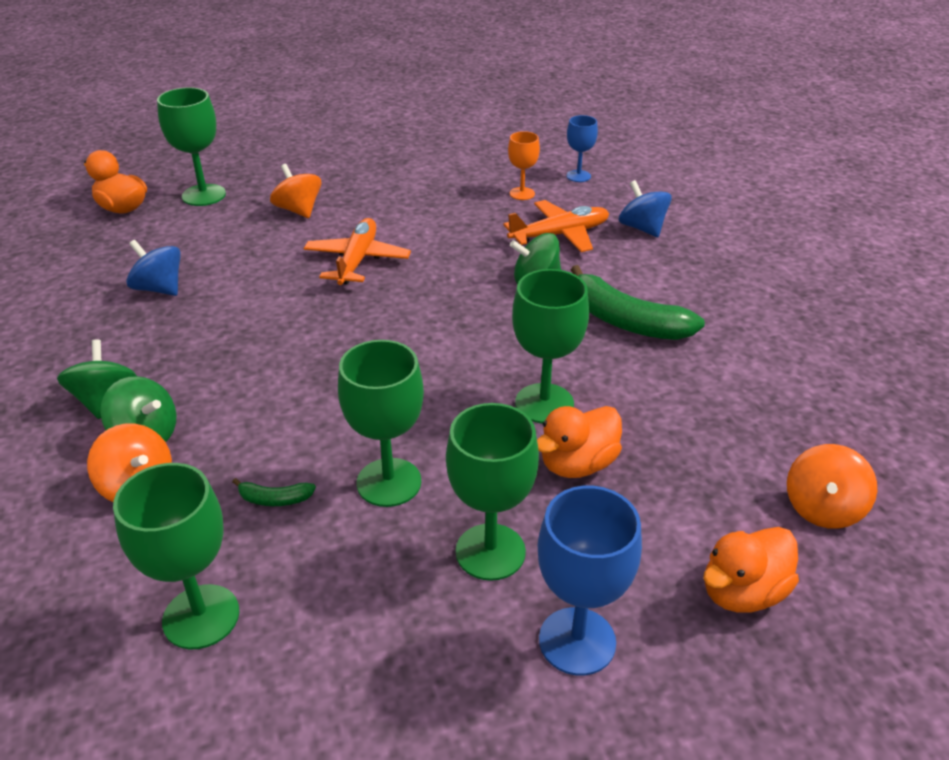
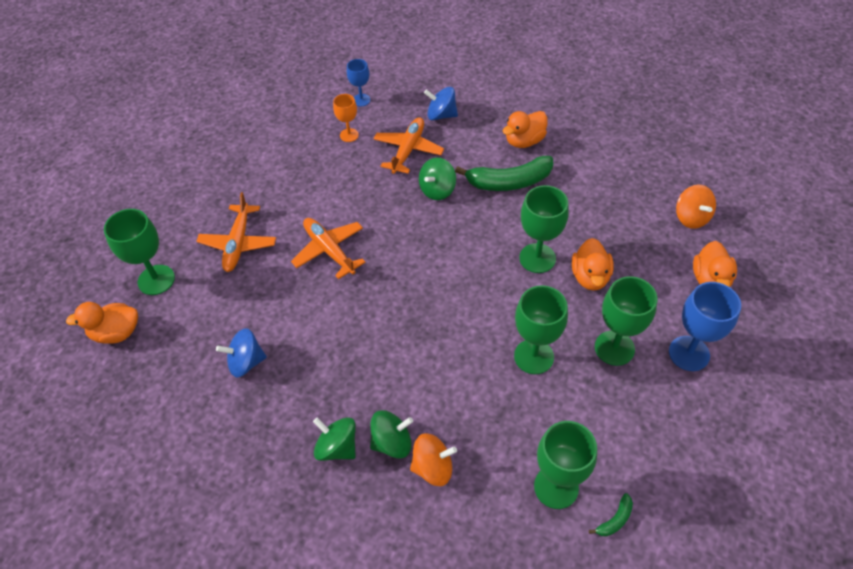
camera: 45 degrees left, 15 degrees up
(274, 499) = (501, 411): green banana -> green banana (615, 520)
(298, 210) = (238, 243): orange spinning top -> orange plane
(704, 299) = (524, 141): none -> orange duck

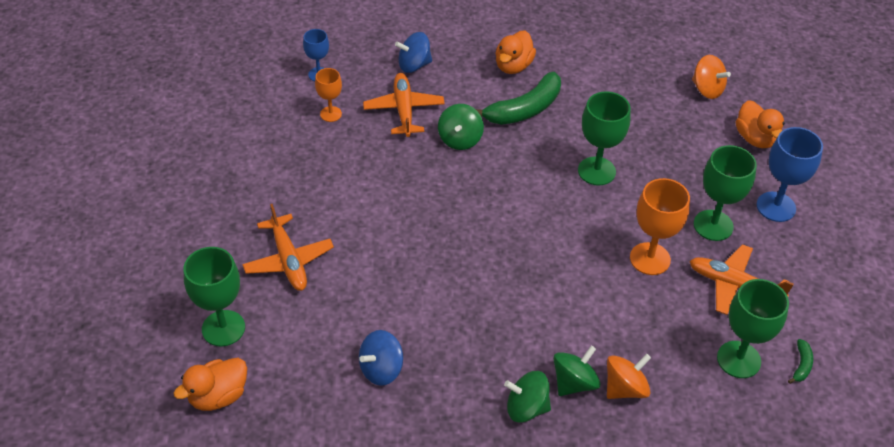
camera: 30 degrees left, 5 degrees down
(329, 250) = (390, 233): orange plane -> orange plane (734, 285)
(534, 356) = (650, 259): green goblet -> orange goblet
(590, 277) = (653, 171): orange duck -> none

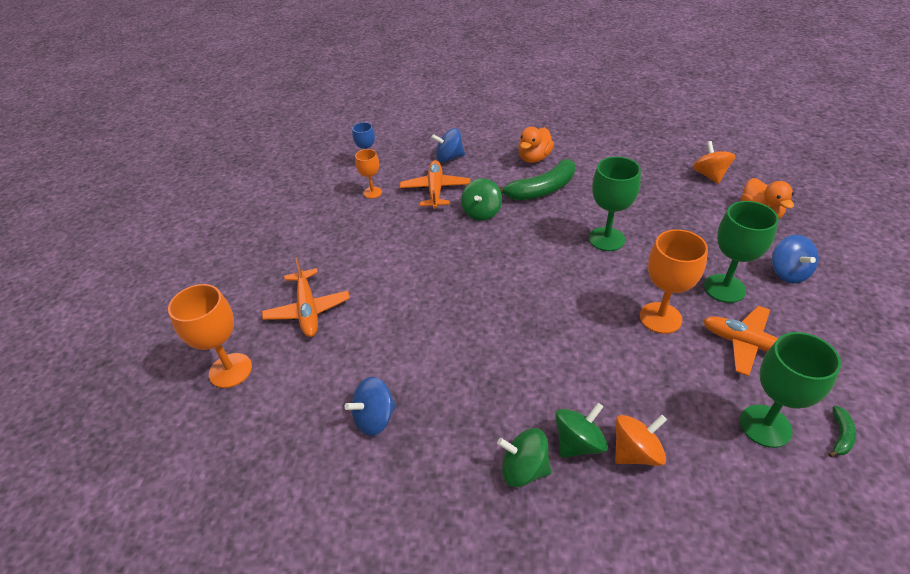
camera: 10 degrees right, 5 degrees down
(218, 396) = (205, 438): orange duck -> none
(223, 328) = (230, 370): green goblet -> orange goblet
(707, 89) = (709, 175): orange spinning top -> orange spinning top turned 150 degrees counterclockwise
(776, 207) = (788, 273): blue goblet -> blue spinning top

